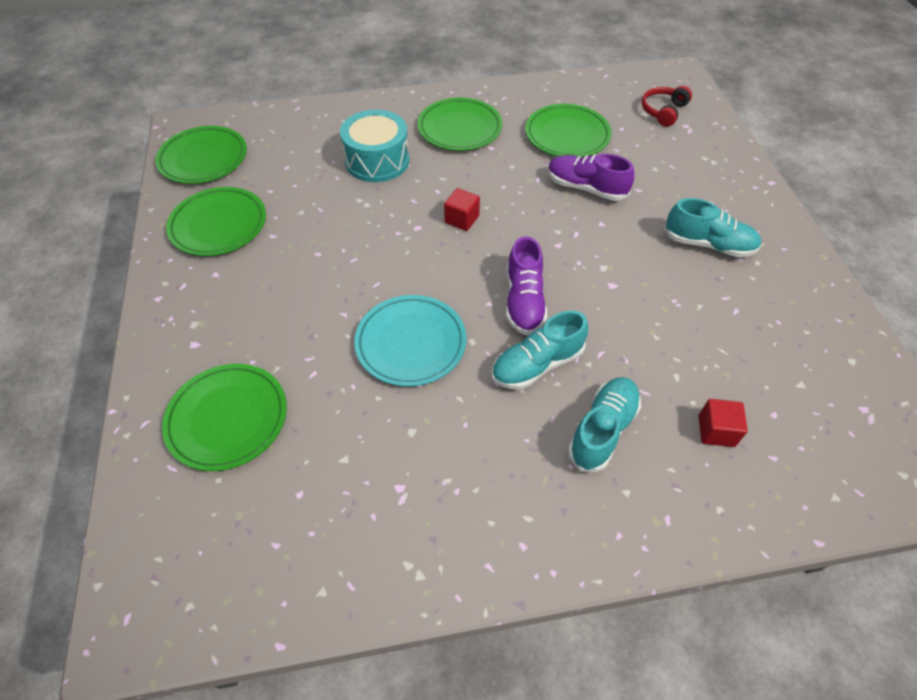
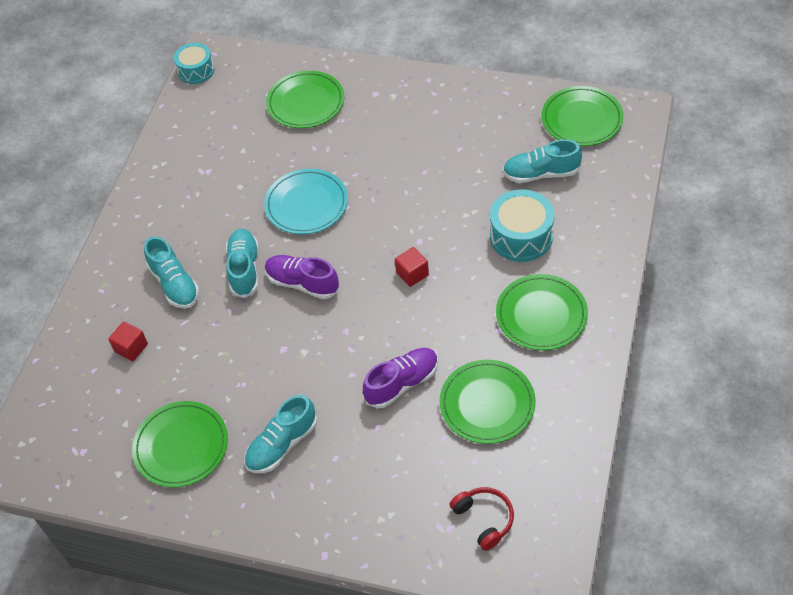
camera: 120 degrees right, 0 degrees up
(177, 628) = (196, 70): none -> turquoise drum
(218, 225) = (489, 119): green plate -> green plate (181, 446)
(290, 167) = (541, 174): none -> turquoise shoe

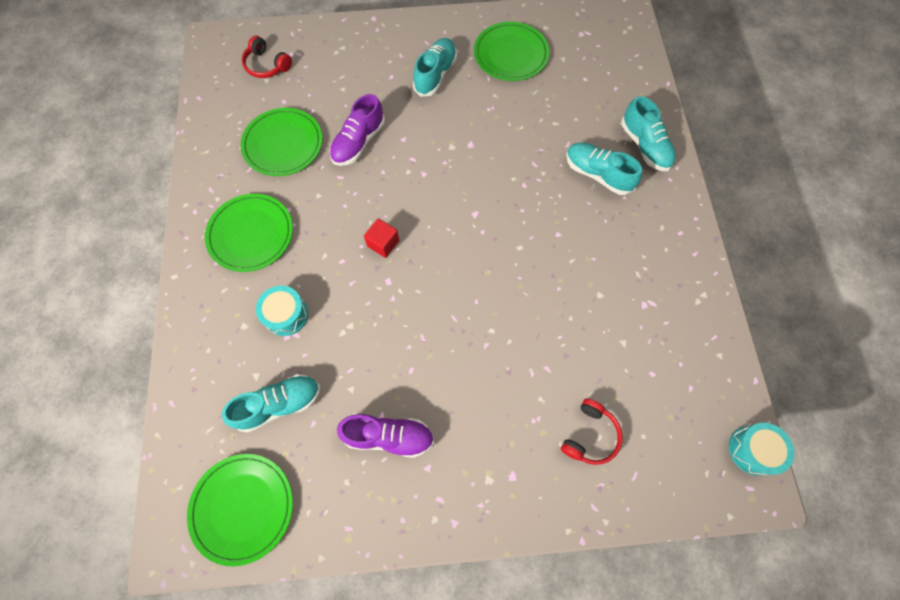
camera: 155 degrees right, 15 degrees up
(131, 348) = (597, 112): red cube -> none
(244, 269) = (543, 205): turquoise shoe -> turquoise shoe (644, 146)
(302, 283) = (482, 206): purple shoe -> purple shoe (389, 436)
(306, 103) = (589, 435): green plate -> red headphones
(306, 204) = (519, 292): turquoise plate -> none
(521, 236) = (286, 315): turquoise drum -> turquoise drum, size x0.66

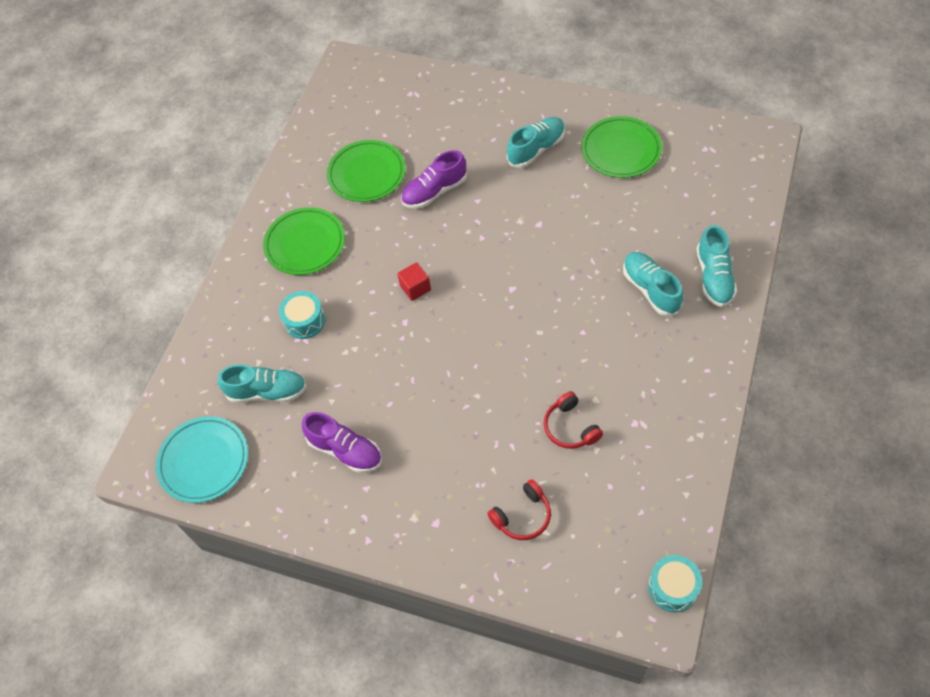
camera: 30 degrees right, 10 degrees down
(243, 507) = (204, 461): green plate -> turquoise plate
(267, 65) = (384, 98): red headphones -> red headphones (570, 427)

